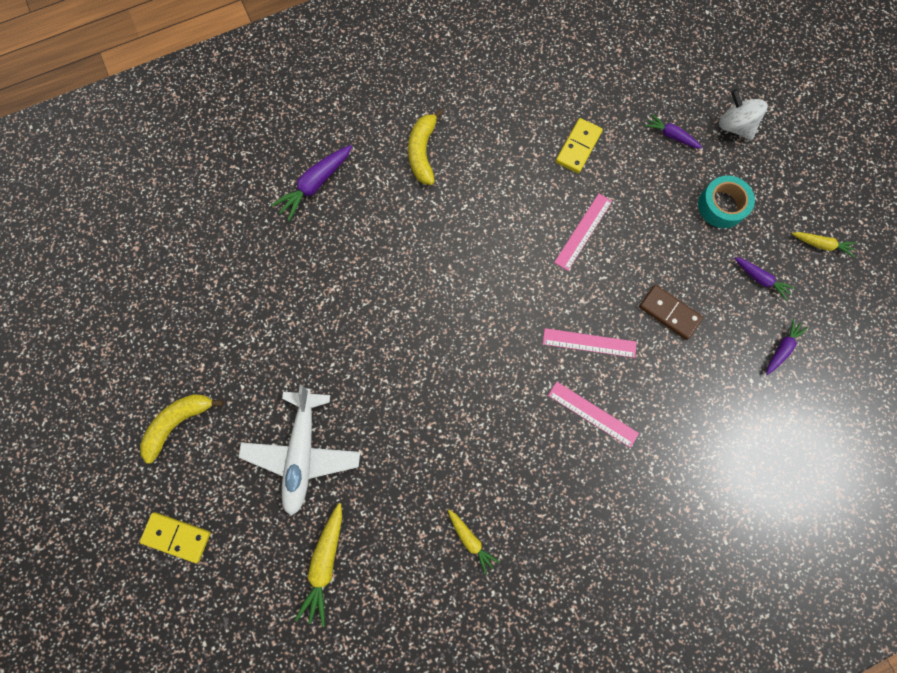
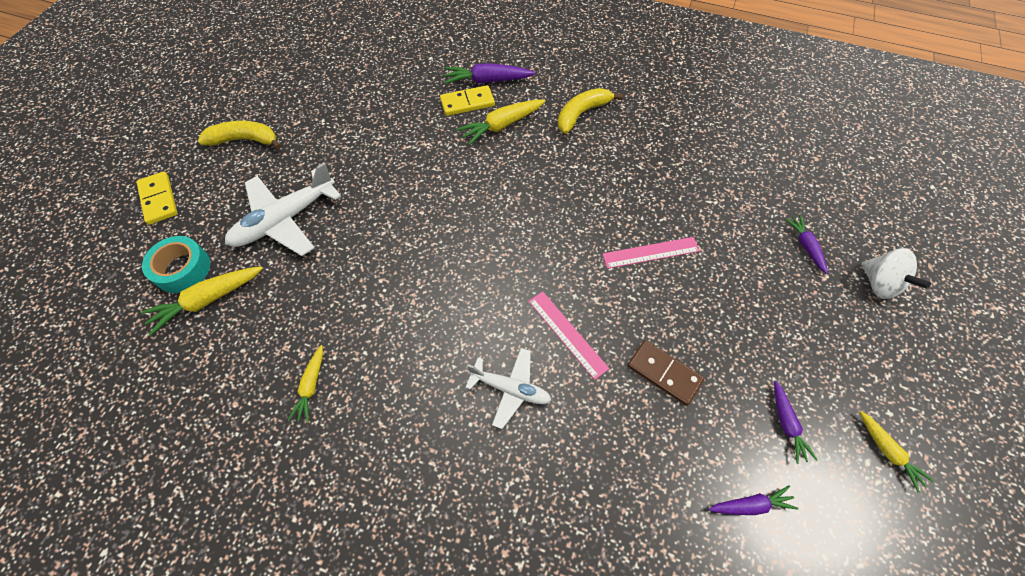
camera: 45 degrees right, 15 degrees down
(373, 218) = (502, 125): none -> yellow carrot
(578, 147) = (709, 195): yellow domino -> yellow domino (467, 103)
(593, 414) = (510, 389): pink ruler -> white plane
(669, 313) = (664, 373): brown domino -> brown domino turned 45 degrees counterclockwise
(721, 206) = (804, 333): turquoise tape -> turquoise tape (182, 269)
(734, 126) = (879, 284): white spinning top -> white spinning top turned 150 degrees clockwise

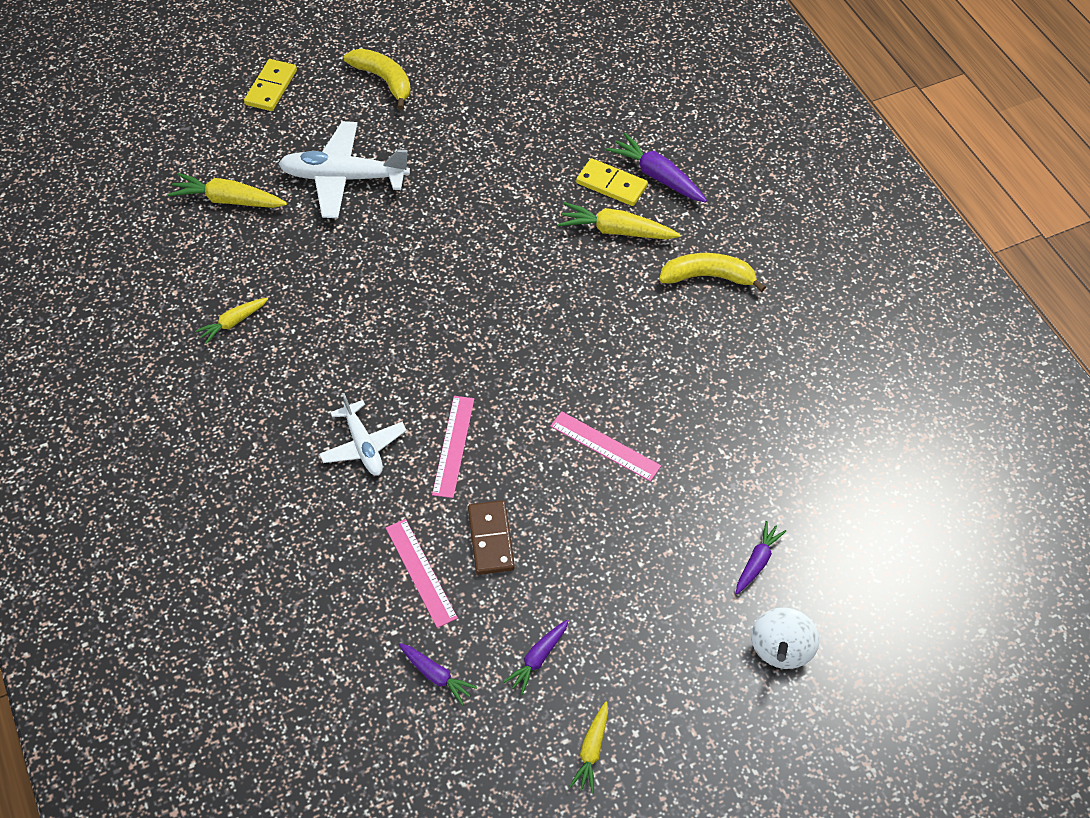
camera: 45 degrees right, 5 degrees down
(182, 269) = (234, 161): turquoise tape -> none
(652, 441) = (420, 572): none -> pink ruler

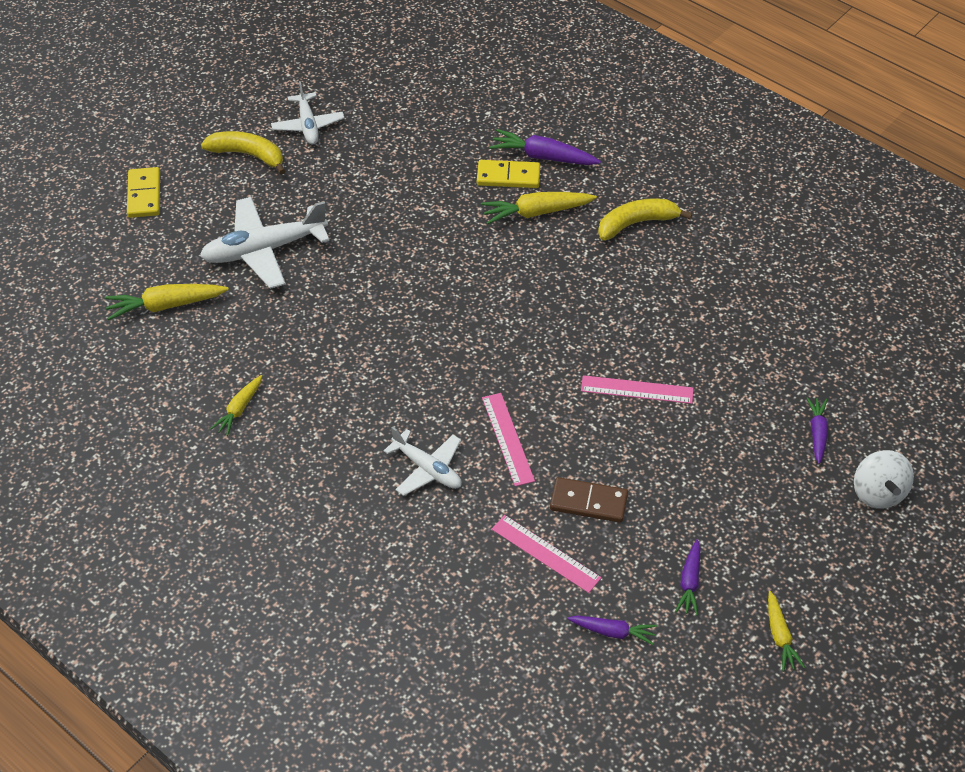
camera: 25 degrees left, 5 degrees down
(455, 69) = (308, 125): none -> white plane
(490, 539) = (588, 502): brown domino -> brown domino turned 45 degrees counterclockwise

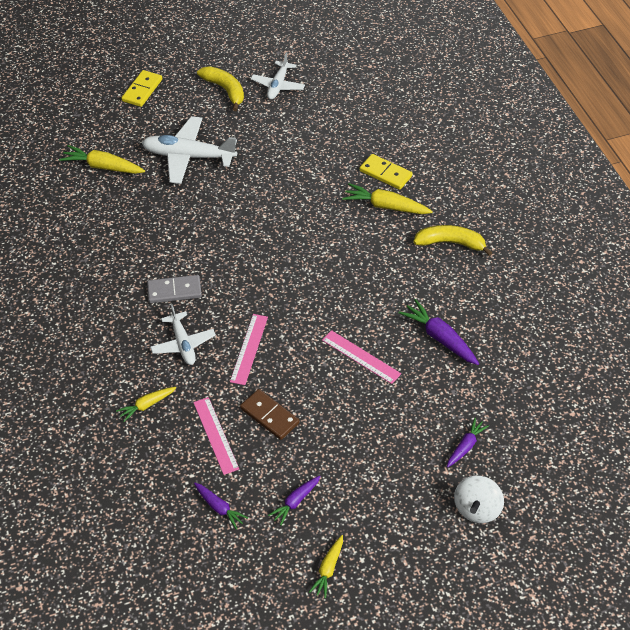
camera: 30 degrees right, 0 degrees up
(239, 409) = (97, 252): yellow carrot -> yellow carrot (147, 405)
(369, 413) = (174, 291): none -> grey domino
(543, 157) = (420, 170): purple carrot -> purple carrot (440, 338)

